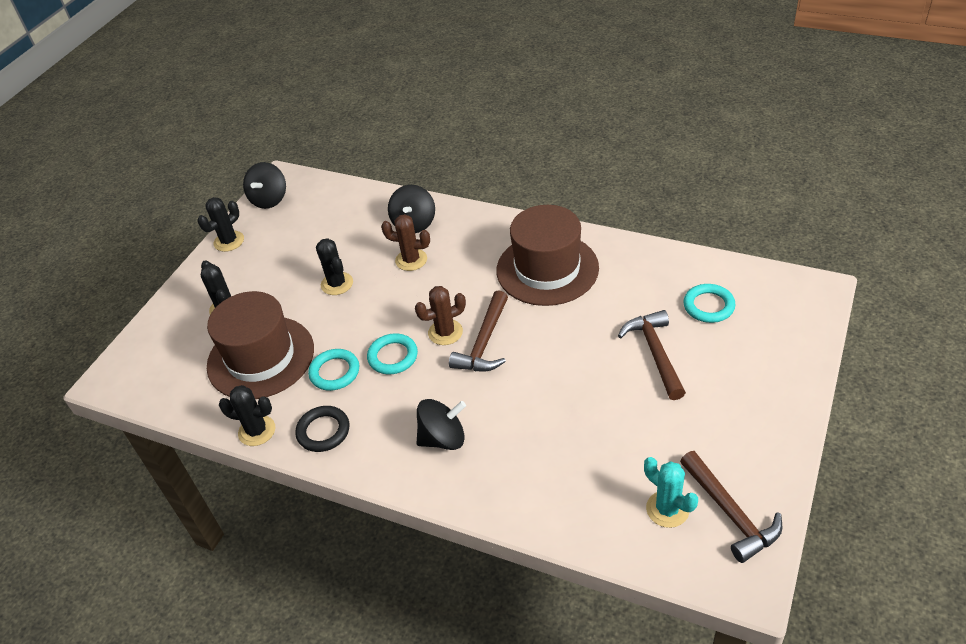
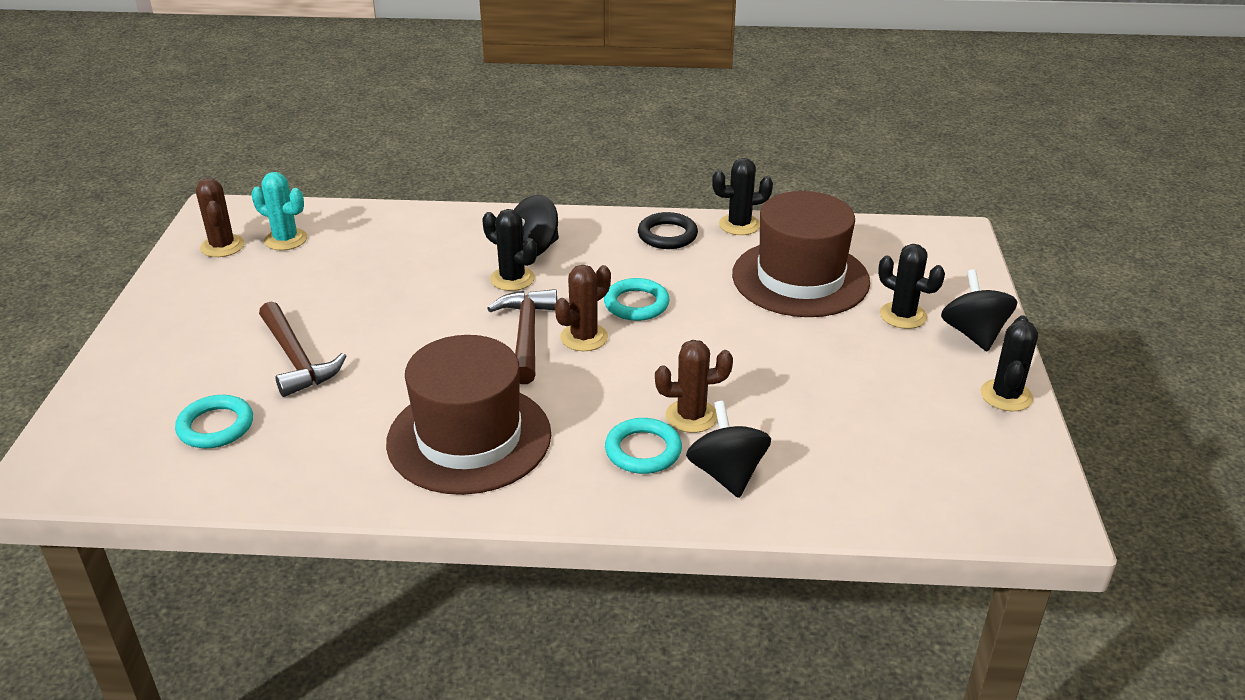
camera: 155 degrees right, 10 degrees down
(269, 199) = (1023, 473): black spinning top -> black spinning top (973, 334)
(334, 372) = (696, 280): turquoise ring -> turquoise ring (643, 450)
(337, 284) = (778, 367): black cactus -> black cactus (512, 279)
(730, 513) = (222, 246): brown hammer -> brown cactus

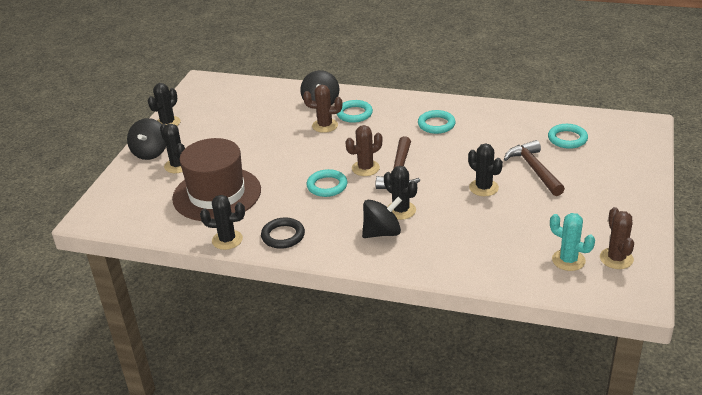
camera: 165 degrees left, 0 degrees up
(386, 322) = (483, 188): none -> black cactus
(469, 438) = (436, 124): brown hat -> turquoise ring

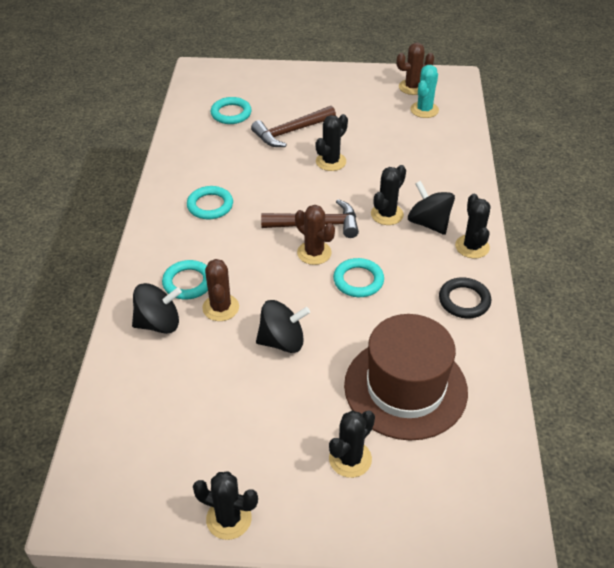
camera: 105 degrees left, 10 degrees up
(150, 152) = (322, 513): black spinning top -> black spinning top (282, 341)
(227, 240) = (491, 351): black cactus -> black cactus (472, 247)

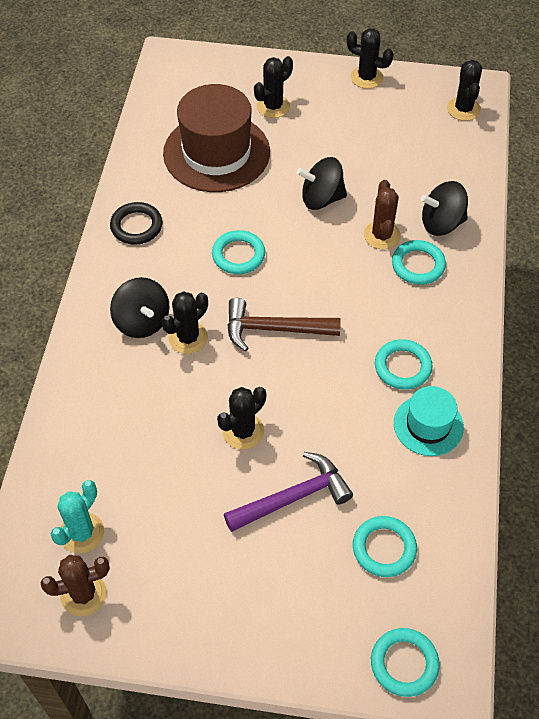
camera: 175 degrees left, 10 degrees up
(194, 172) = (428, 425): none -> turquoise hat
(222, 73) = (404, 663): none -> turquoise ring
(291, 132) = (293, 497): brown hammer -> purple hammer
(314, 253) = (281, 291): brown cactus -> none
(472, 247) = (104, 287): black cactus -> black cactus (463, 109)

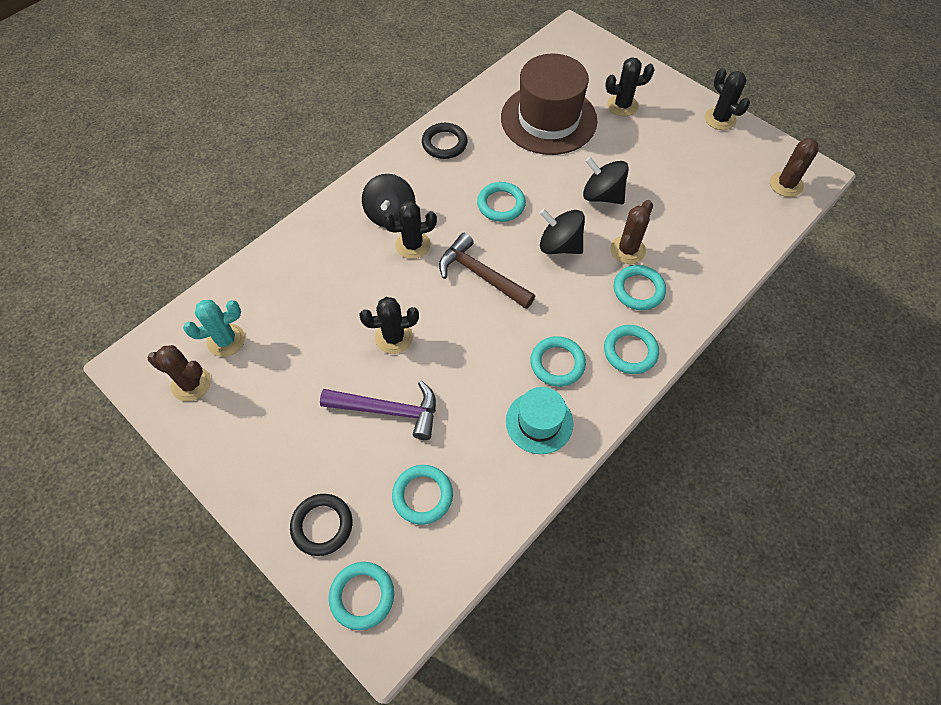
camera: 35 degrees right, 5 degrees up
(320, 632) = (322, 525): none -> black ring
(441, 223) = (687, 267): black spinning top -> black spinning top (559, 245)
(452, 321) = (630, 351): none -> turquoise ring
(463, 109) = (786, 184): black cactus -> brown cactus

